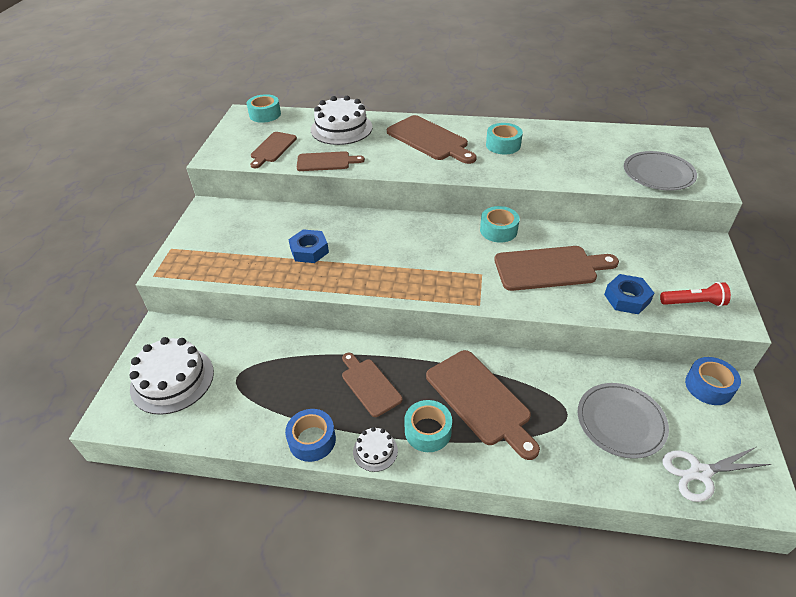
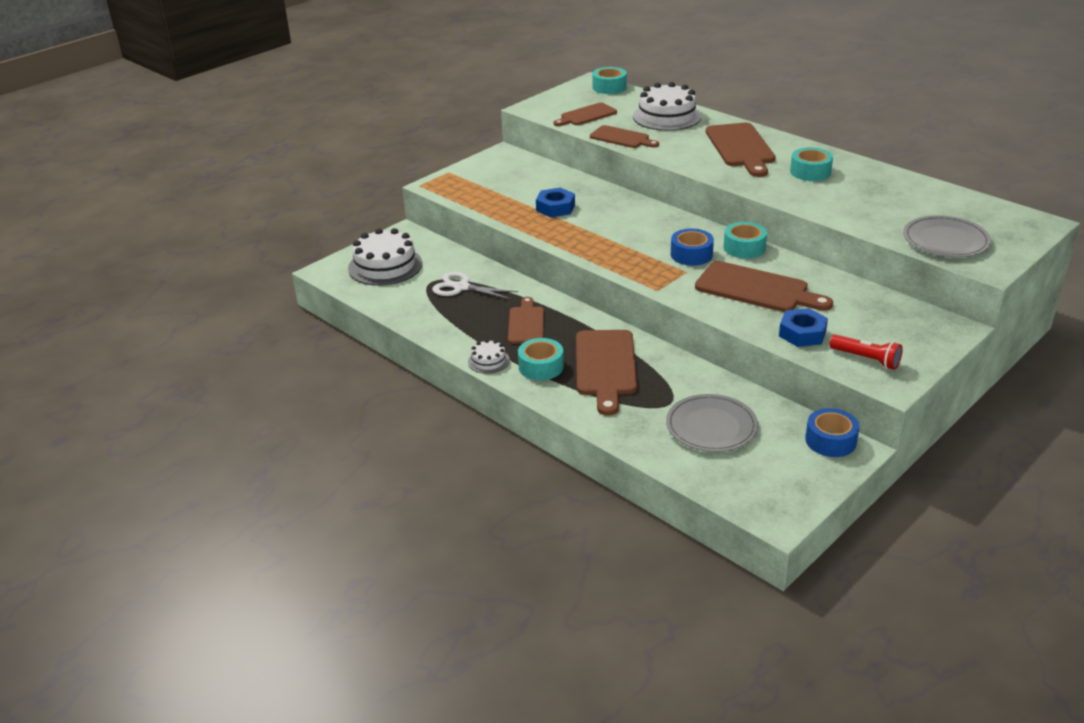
camera: 35 degrees right, 10 degrees down
(312, 440) = (449, 337): blue tape -> blue tape (691, 255)
(700, 473) = (739, 481): white scissors -> white scissors (461, 287)

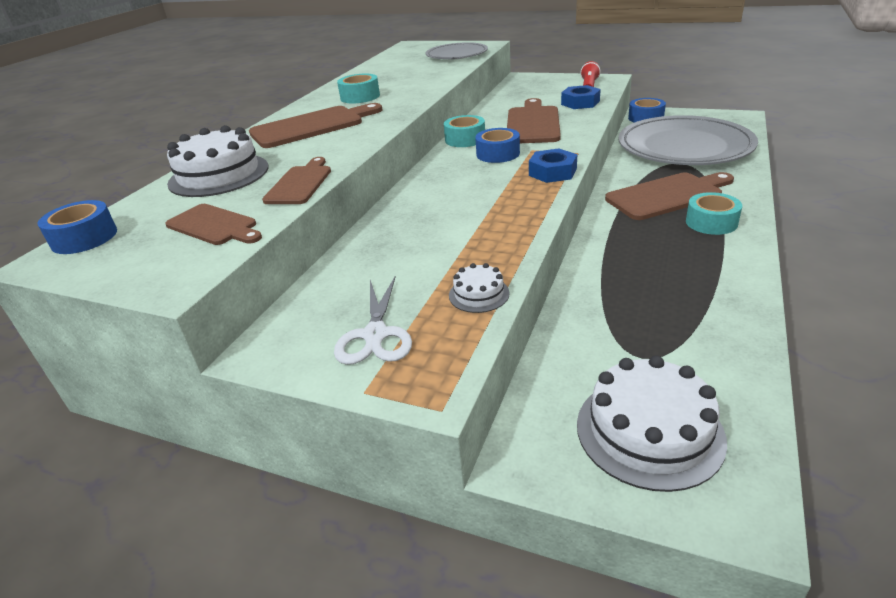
camera: 110 degrees left, 0 degrees up
(461, 287) = (628, 323): white scissors -> white scissors (375, 335)
(488, 361) = (744, 251): white cake -> white cake (479, 294)
(526, 323) = (651, 252): brown cutting board -> none
(555, 208) = (446, 244): blue nut -> blue nut (552, 172)
(609, 87) = (84, 238): turquoise tape -> blue tape
(711, 426) = (684, 146): grey plate -> grey plate, size x1.82

